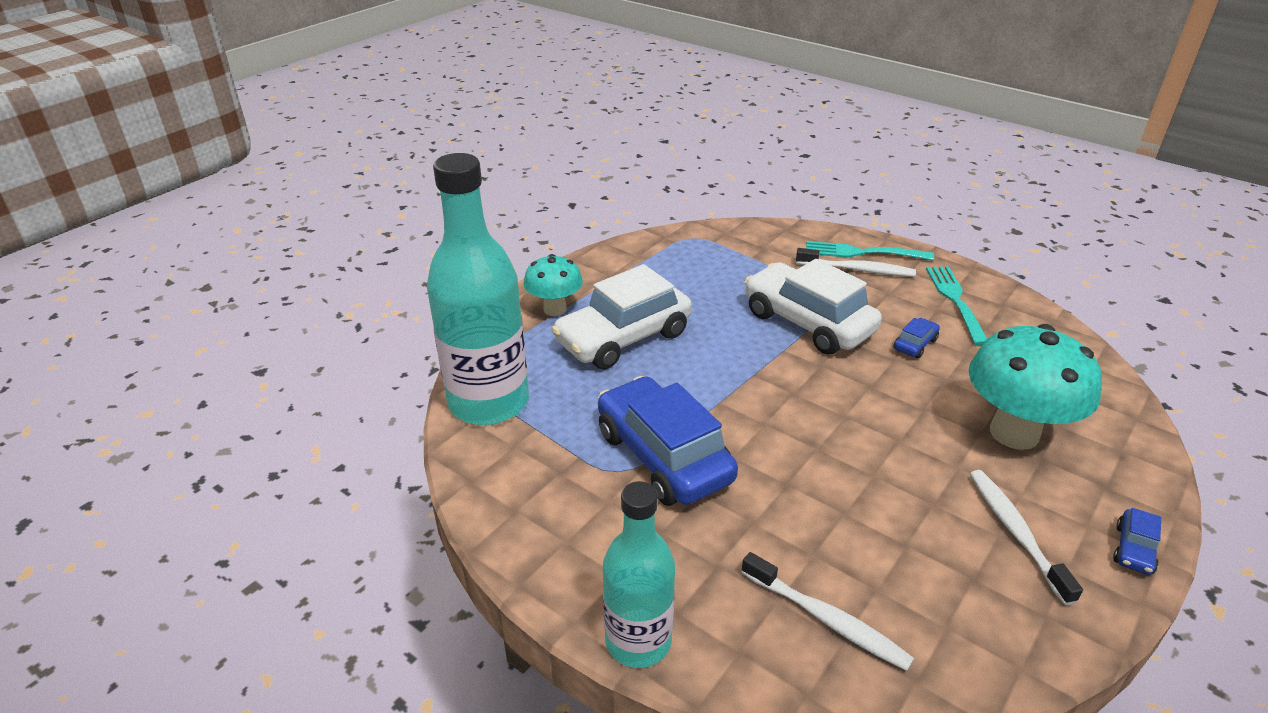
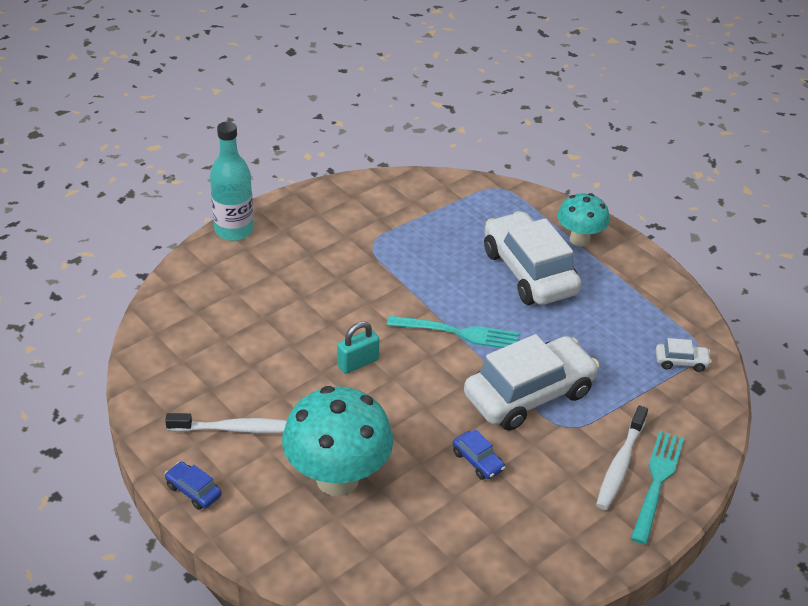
camera: 100 degrees right, 5 degrees up
(489, 402) = (463, 194): turquoise bottle -> none
(663, 456) = (379, 268): blue car -> none
(713, 246) = (681, 362): none -> white car
(826, 619) = (212, 308): white toothbrush -> none
(840, 447) = (358, 363): none -> turquoise padlock
(955, 301) = (547, 526): turquoise fork -> turquoise fork (458, 333)

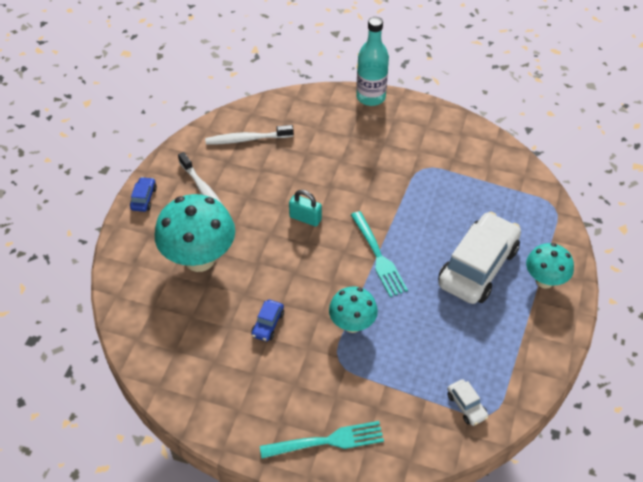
camera: 60 degrees right, 10 degrees up
(529, 394) = (352, 324): white car -> turquoise mushroom
(620, 464) = (327, 410): white toothbrush -> white toothbrush (247, 139)

